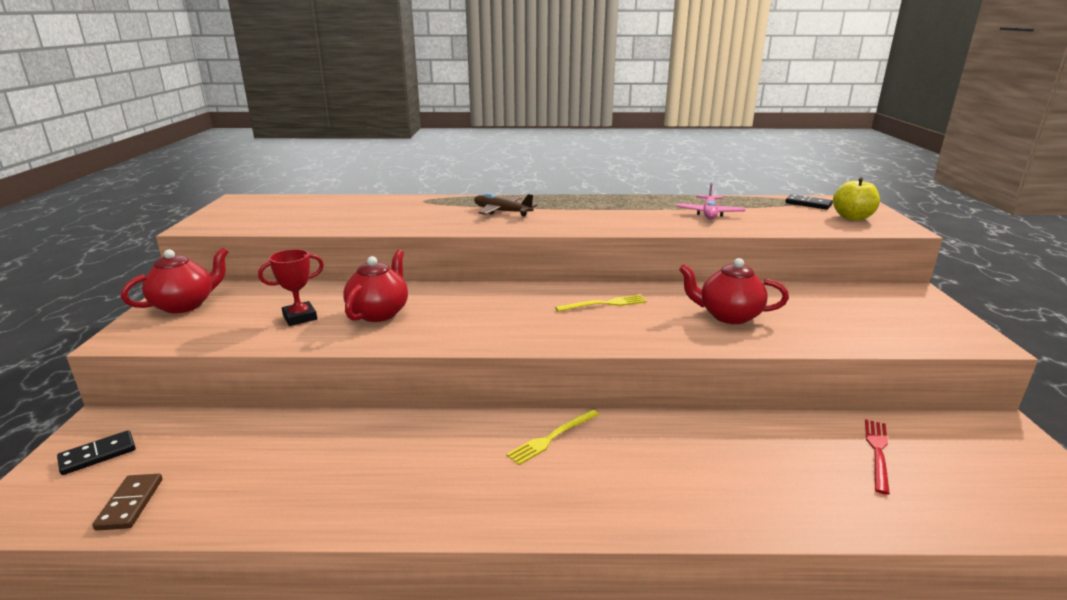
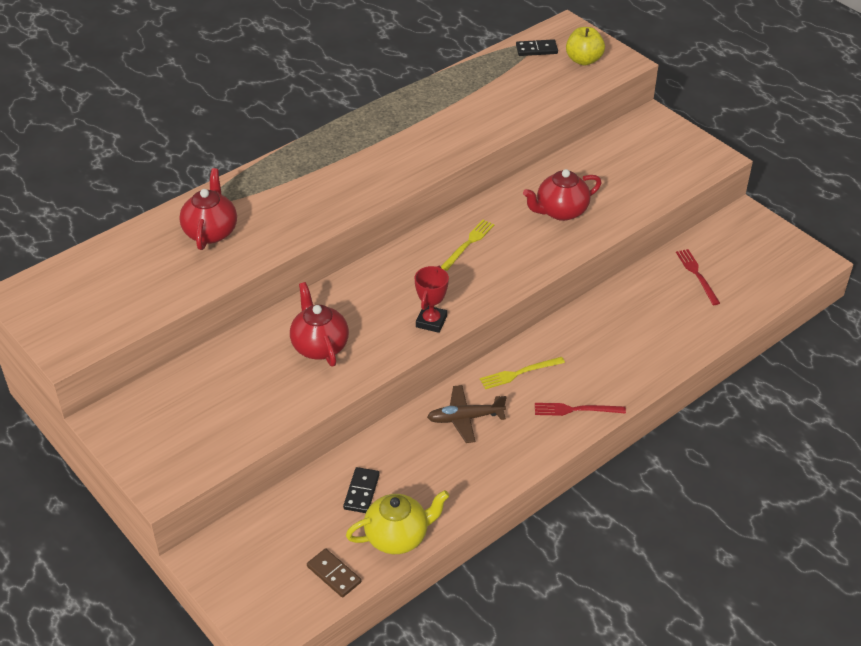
camera: 40 degrees left, 20 degrees up
(98, 455) = (250, 570): black domino -> black domino (361, 492)
(185, 305) = (144, 431): red teapot -> red teapot (211, 232)
(228, 509) = (398, 536): none -> yellow teapot
(300, 317) = (265, 385): red trophy -> red trophy (431, 321)
(502, 212) = (310, 184): brown plane -> brown plane (465, 418)
(552, 437) = (519, 373): yellow fork -> yellow fork turned 60 degrees clockwise
(569, 504) = (576, 410): none -> red fork
(709, 214) = (478, 104): pink plane -> none

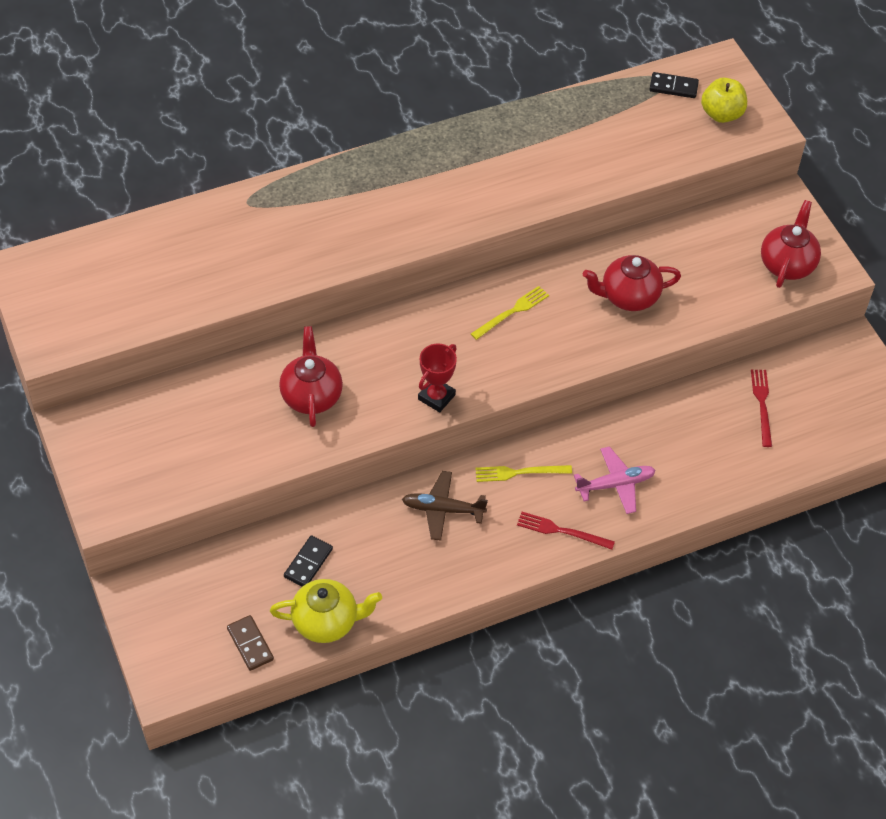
camera: 15 degrees right, 10 degrees up
(211, 232) = (235, 241): red teapot -> red teapot (787, 264)
(605, 362) = (615, 484): none -> pink plane

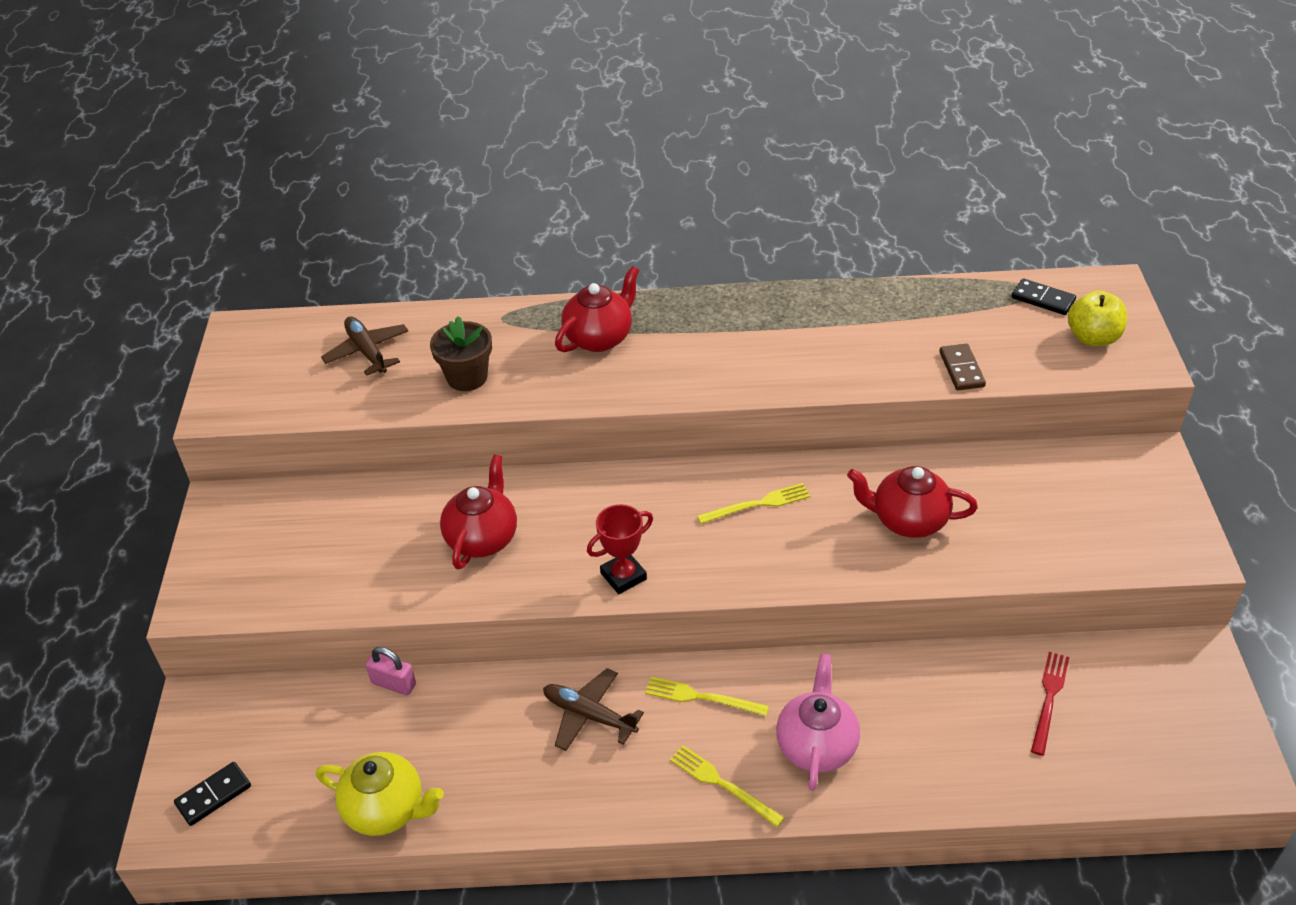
camera: 25 degrees right, 10 degrees down
(148, 261) = (367, 351): none -> brown plane
(248, 264) = (467, 377): none -> brown flower pot
(250, 644) = (286, 809): brown domino -> brown domino (961, 369)
(280, 529) = (393, 683): none -> pink padlock
(308, 563) = (403, 732): black domino -> black domino (213, 795)
(561, 531) = (722, 784): red fork -> yellow fork
(615, 484) = (816, 746): pink plane -> pink teapot
(787, 264) = (1130, 531): red teapot -> red teapot (599, 338)

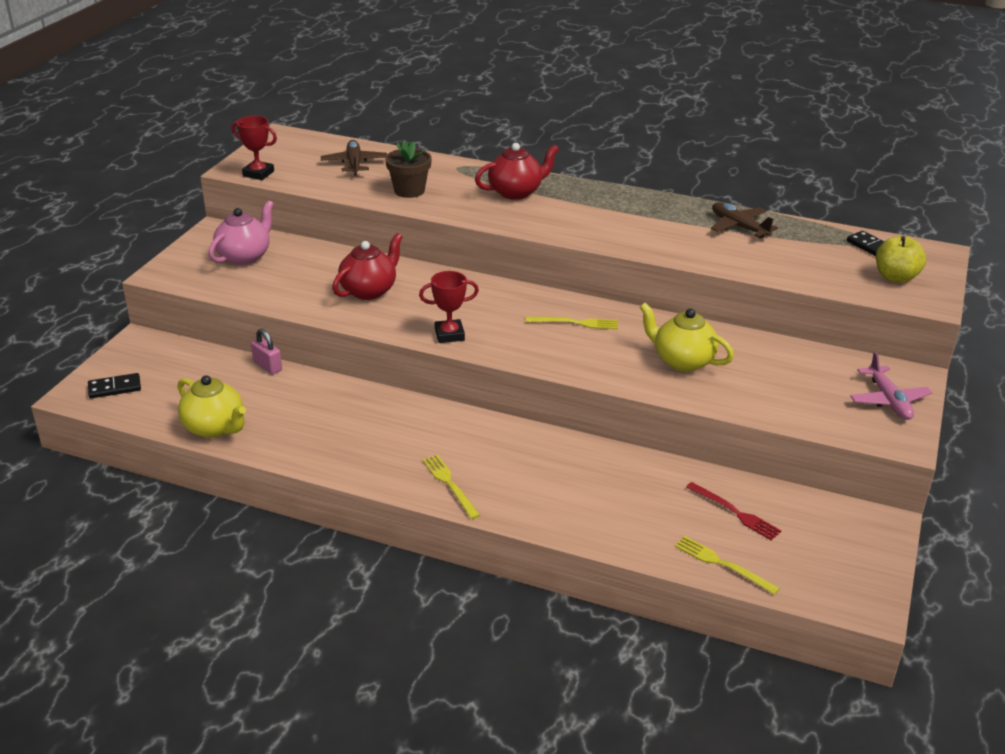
camera: 20 degrees right, 10 degrees down
(251, 410) = (258, 173): none -> red trophy
(589, 715) = (384, 420): brown plane -> brown plane (738, 226)
(701, 697) = (470, 434): yellow fork -> yellow fork (722, 564)
(816, 746) = (534, 484): pink teapot -> pink teapot (244, 256)
(908, 520) = (682, 361): red teapot -> yellow teapot
(961, 369) = (773, 269): brown domino -> none
(1049, 699) = (735, 512): red fork -> red fork turned 90 degrees clockwise
(1149, 500) = (888, 400): none -> pink plane

